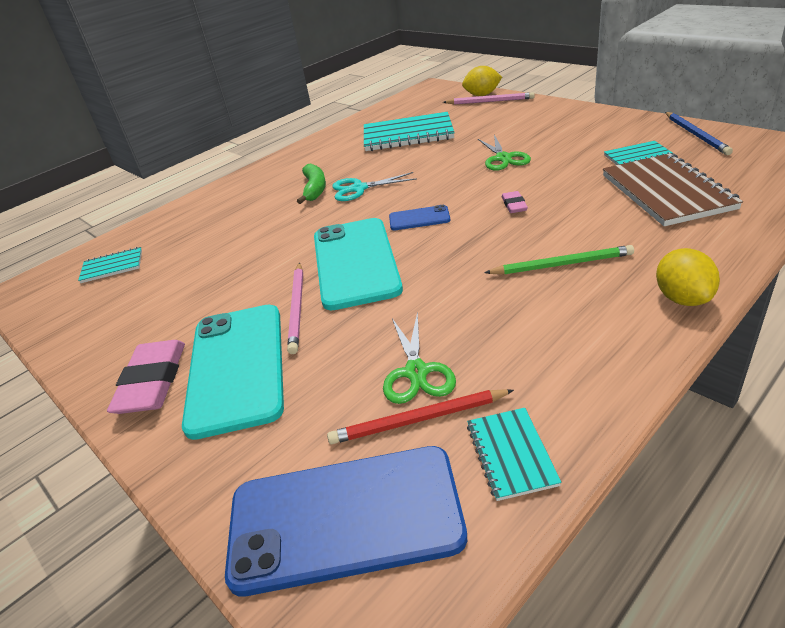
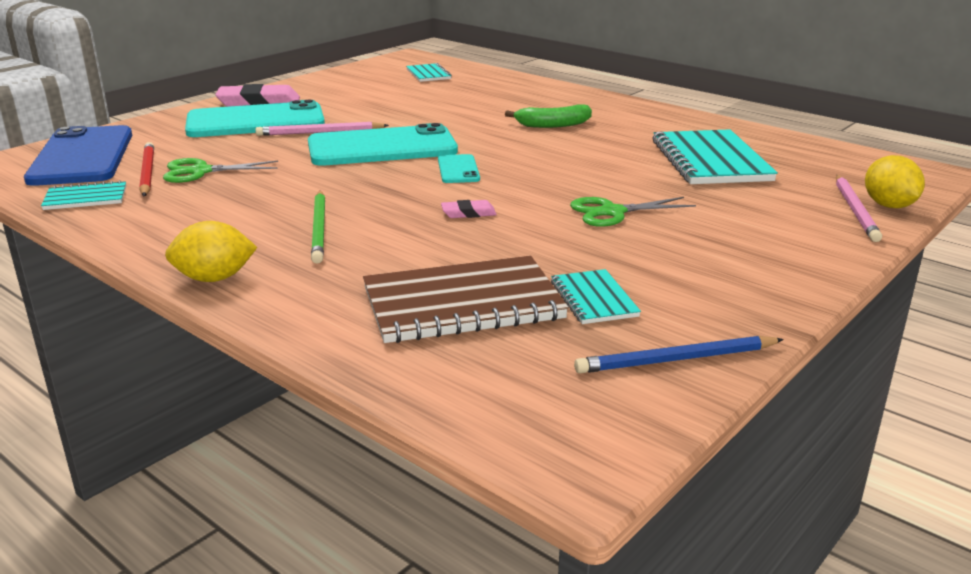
camera: 80 degrees right, 10 degrees down
(359, 189) = (546, 143): turquoise scissors -> none
(419, 218) = (458, 169): blue phone -> turquoise phone

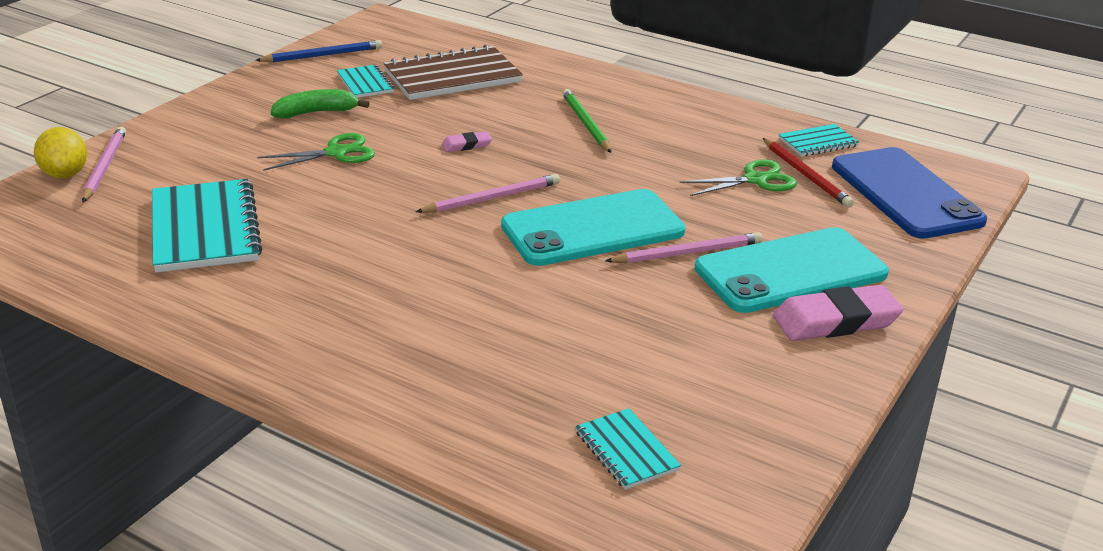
camera: 170 degrees right, 5 degrees up
(214, 278) = (629, 84): yellow lemon -> none
(458, 169) = (492, 198): turquoise phone -> pink pencil
(553, 125) = (386, 291): green banana -> green banana (316, 112)

